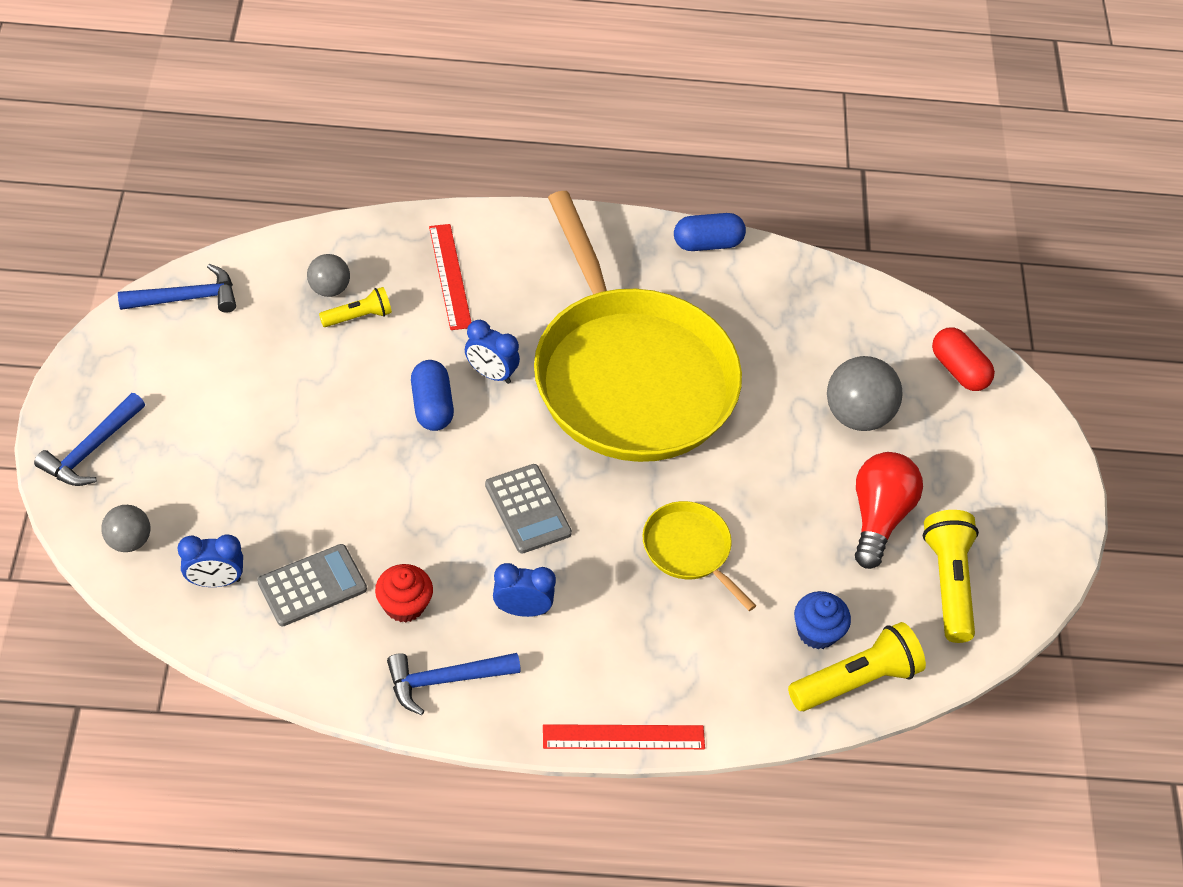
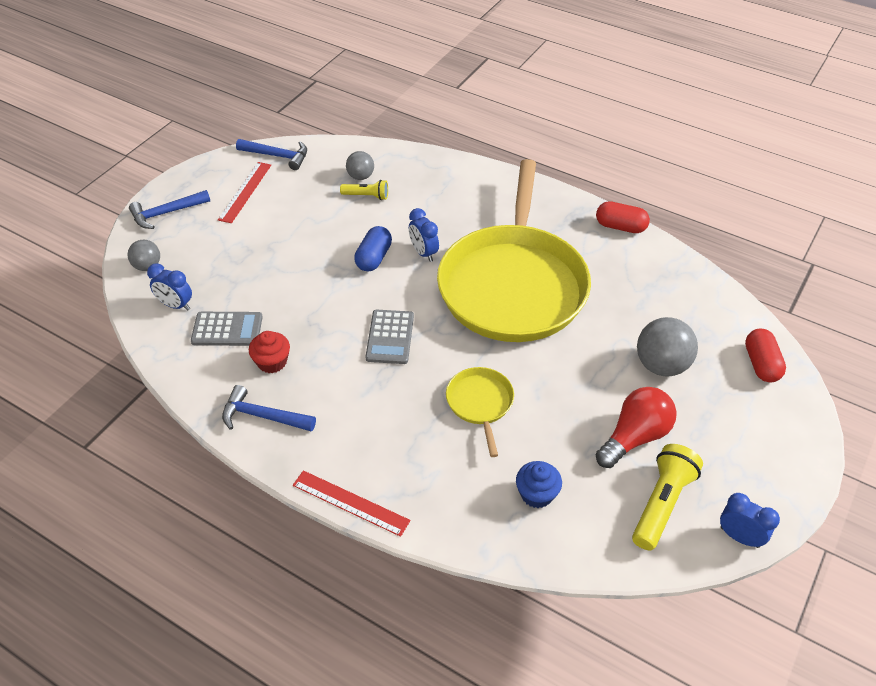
camera: 35 degrees right, 5 degrees down
(450, 276) = (438, 192): red ruler -> red ruler (245, 192)
(522, 609) = (342, 395): blue clock -> blue clock (739, 537)
(707, 243) = (620, 227): blue capsule -> red capsule
(856, 680) = (544, 540): yellow flashlight -> none

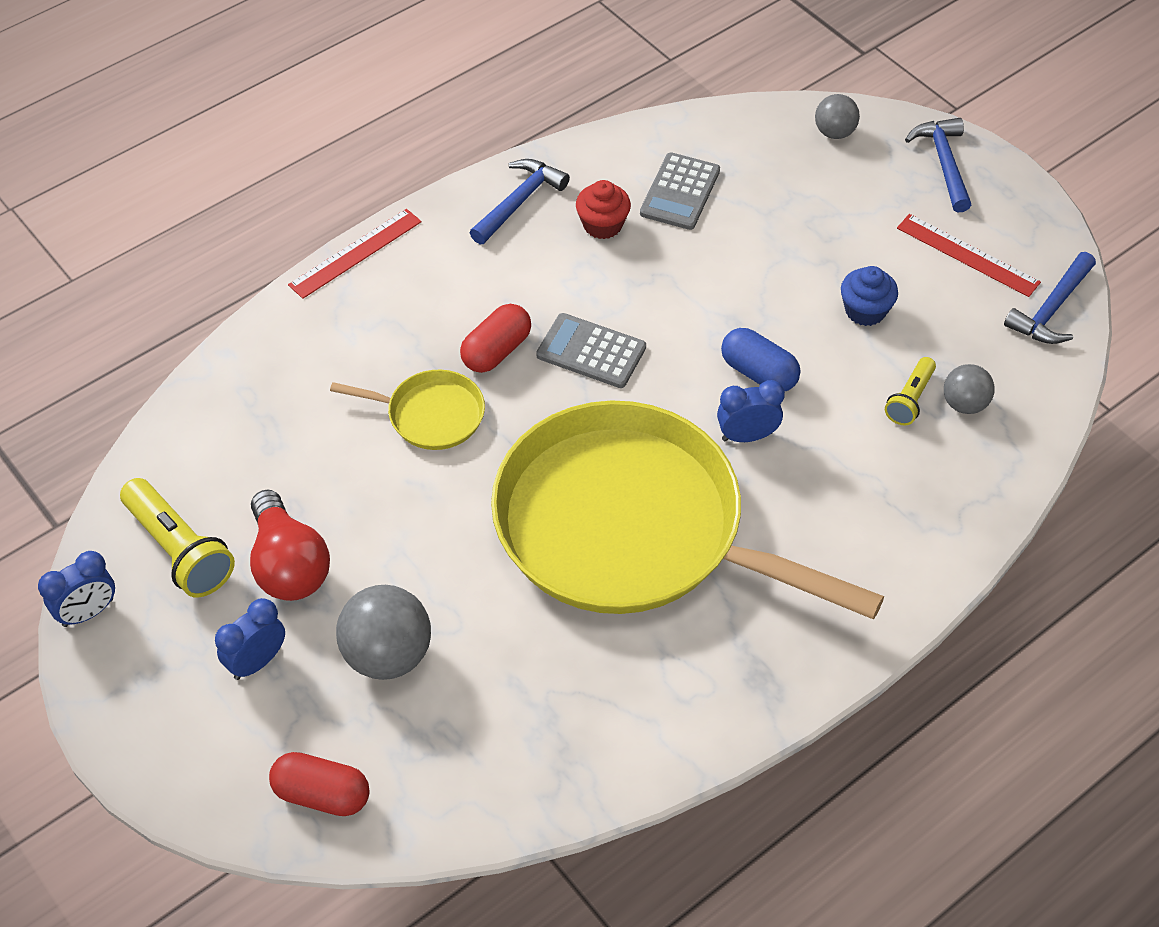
camera: 110 degrees right, 5 degrees up
(176, 305) = (746, 150): blue clock -> blue clock (257, 662)
(536, 494) = (267, 426): blue cupcake -> blue cupcake (865, 310)
(620, 227) = (707, 737): red capsule -> red capsule (496, 351)

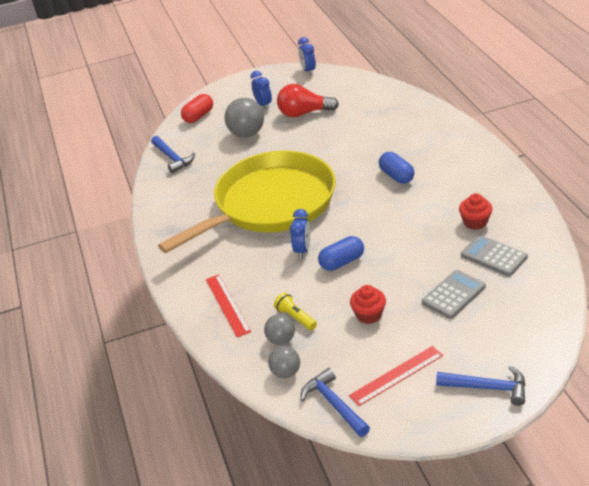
camera: 115 degrees right, 15 degrees down
(180, 550) = (326, 89): yellow flashlight -> none
(355, 253) = (480, 139): red ruler -> red ruler (227, 305)
(430, 415) = (365, 153): yellow pan -> none
(496, 351) = (396, 176): red capsule -> blue capsule
(519, 201) = (503, 195): blue hammer -> blue hammer (173, 158)
(591, 351) = (383, 206): grey calculator -> grey calculator (453, 295)
(834, 132) = (533, 337): grey ball -> grey ball (286, 372)
(865, 310) = (369, 315): blue cupcake -> red cupcake

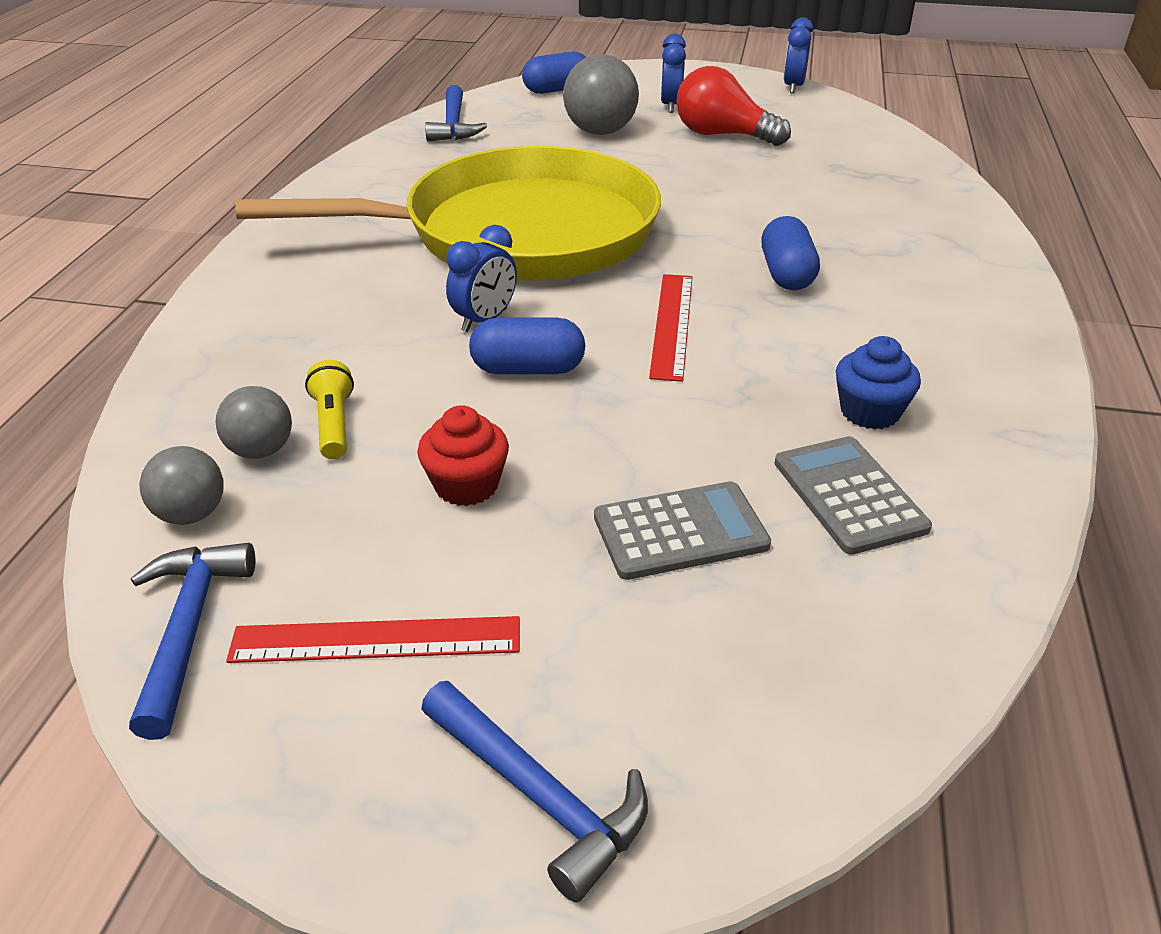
camera: 25 degrees right, 0 degrees up
(198, 116) = (557, 90): red capsule -> blue capsule
(227, 305) = (257, 350): red ruler -> red ruler (672, 325)
(475, 222) = (869, 412): red cupcake -> blue cupcake

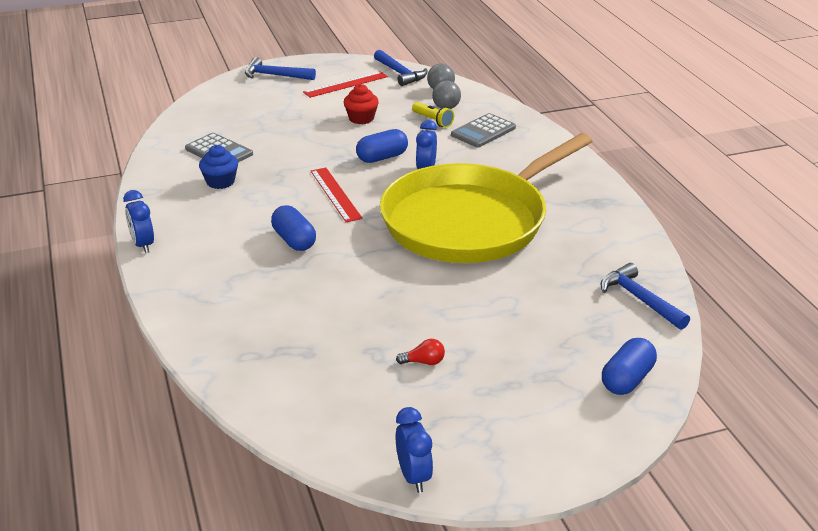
camera: 150 degrees right, 5 degrees down
(600, 132) = (523, 331): grey ball -> none
(671, 106) = (503, 391): blue clock -> blue clock (143, 245)
(680, 531) = (275, 127): grey calculator -> grey calculator (483, 131)
(723, 135) = (424, 362): red light bulb -> red light bulb, size x0.44

